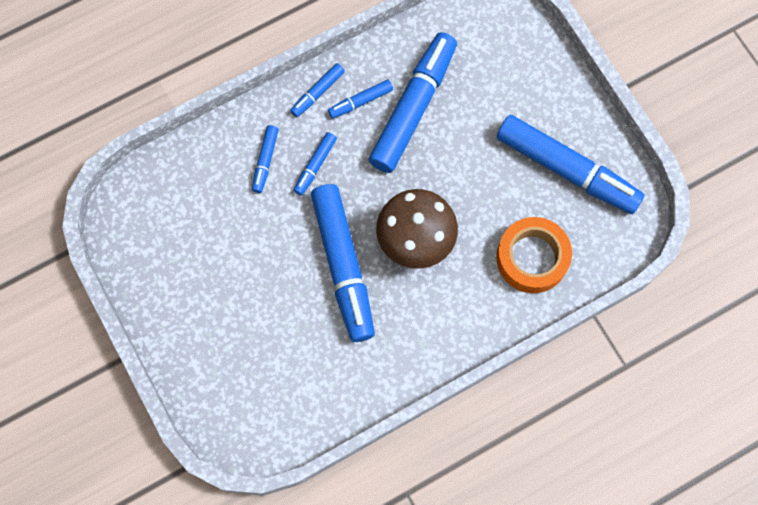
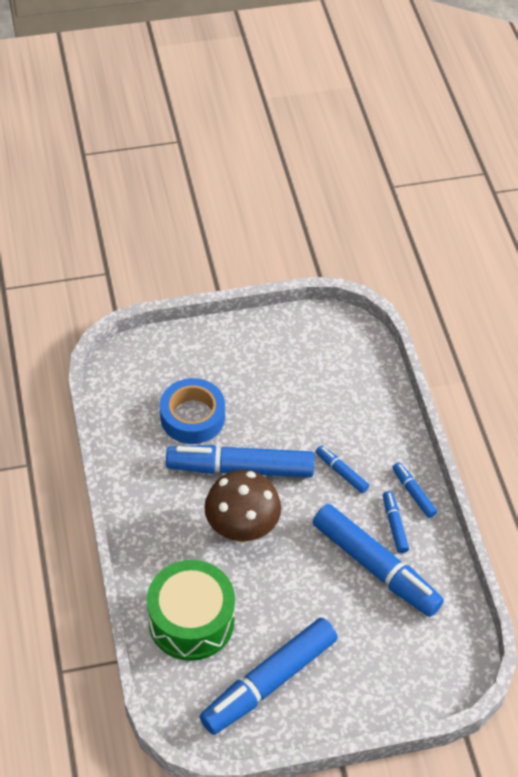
camera: 105 degrees right, 20 degrees down
(265, 161) = (358, 436): blue marker -> none
(293, 335) = (192, 417): none -> blue tape
(532, 258) = (191, 621): orange tape -> green drum

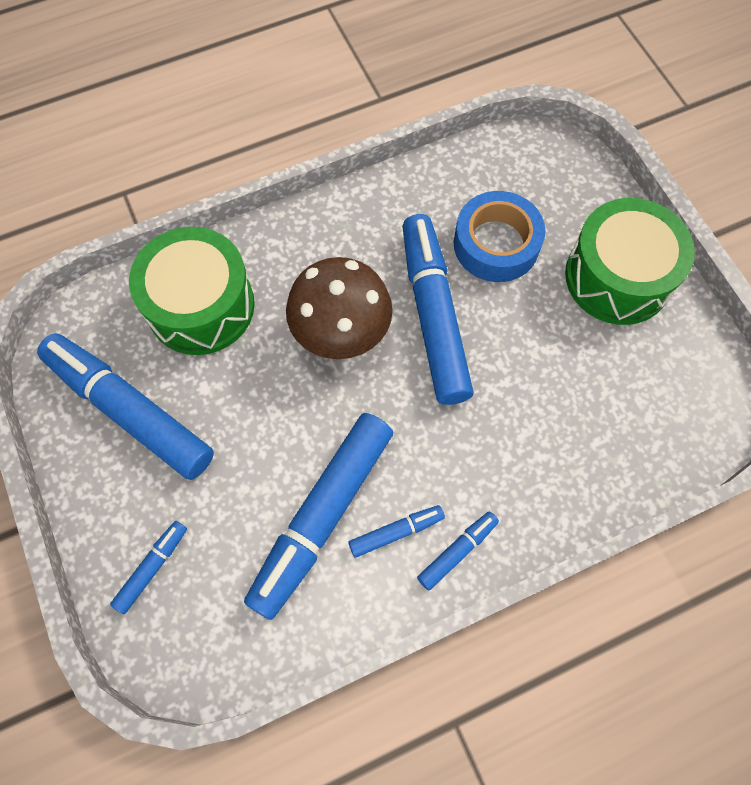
camera: 80 degrees right, 15 degrees up
(239, 353) = (617, 277): none -> green drum
(341, 472) = (464, 444): blue marker -> blue marker (152, 567)

